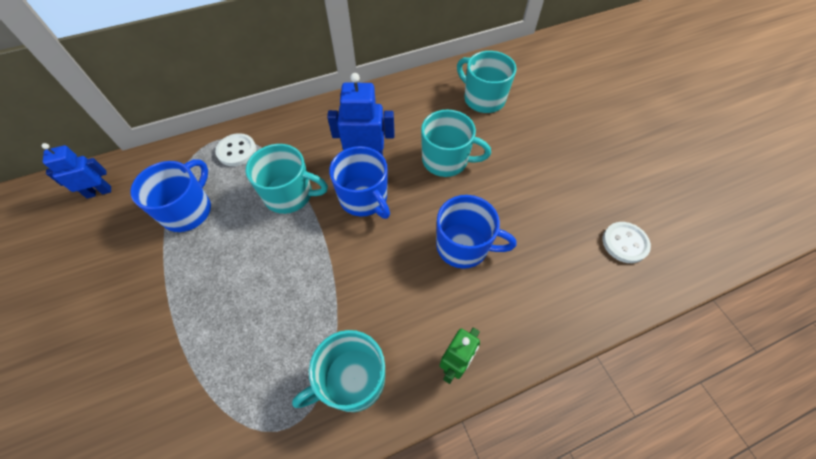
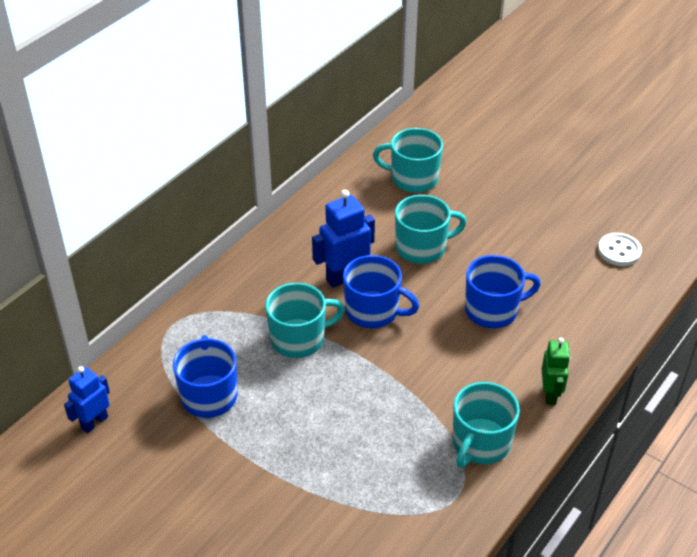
camera: 30 degrees left, 15 degrees down
(237, 151) = (206, 325): white button -> none

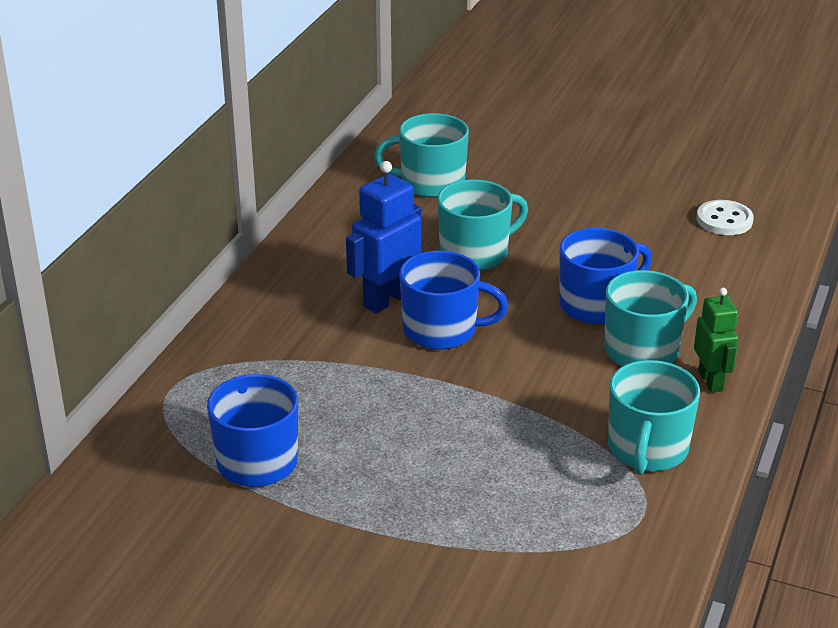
camera: 15 degrees left, 10 degrees down
(94, 422) = (101, 521): blue robot -> none
(299, 339) = (355, 376): turquoise mug -> turquoise mug (643, 350)

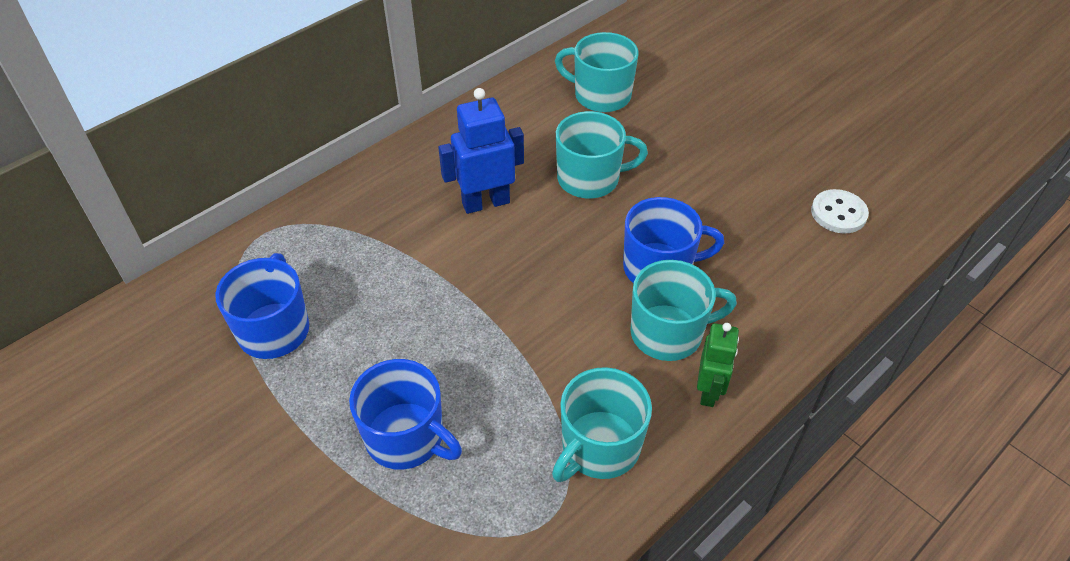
camera: 25 degrees right, 15 degrees up
(442, 330) = (508, 250): blue mug -> blue mug (406, 437)

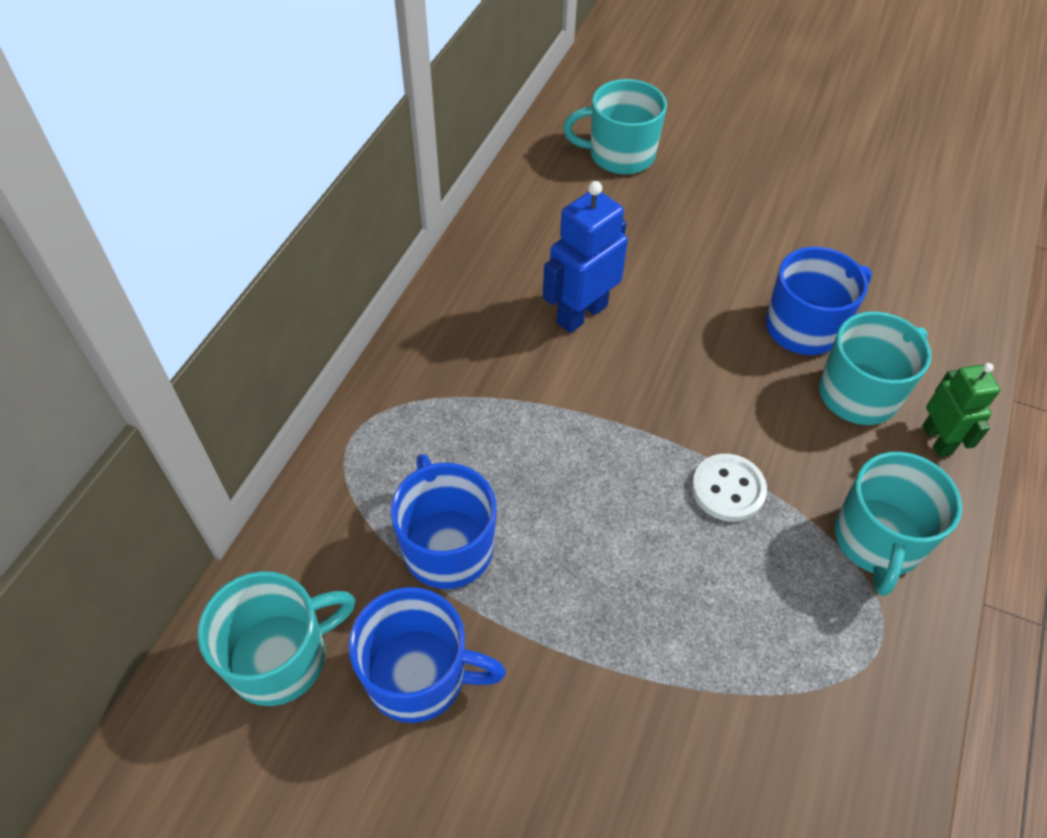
camera: 25 degrees left, 5 degrees up
(406, 437) = (680, 612): blue mug -> blue mug (419, 675)
(590, 179) = (671, 252): turquoise mug -> turquoise mug (280, 657)
(838, 213) = (928, 213): white button -> white button (728, 489)

